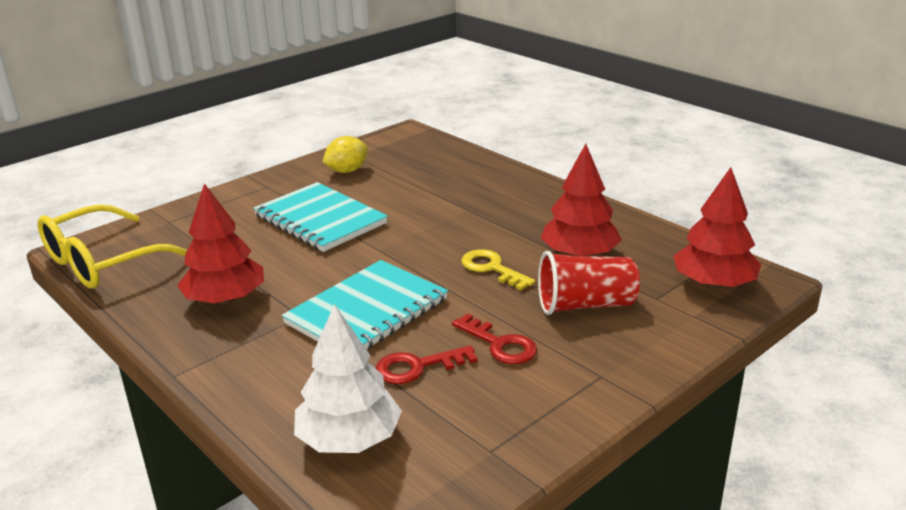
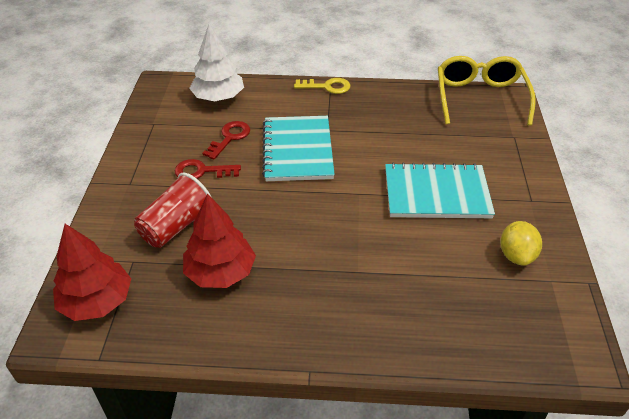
camera: 135 degrees right, 15 degrees up
(225, 299) = (379, 116): red tree -> none
(492, 268) = (267, 221): yellow key -> yellow key (327, 87)

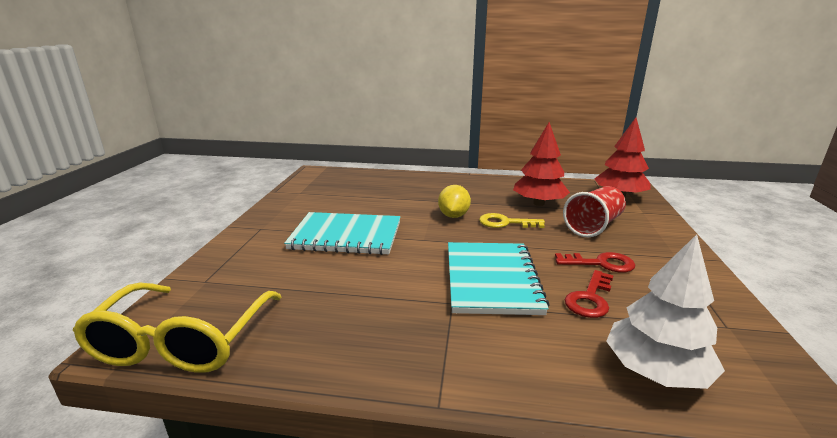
camera: 175 degrees left, 20 degrees down
(327, 87) = (448, 385): yellow key -> yellow key (505, 223)
(516, 255) = (311, 202): yellow lemon -> yellow lemon (453, 216)

